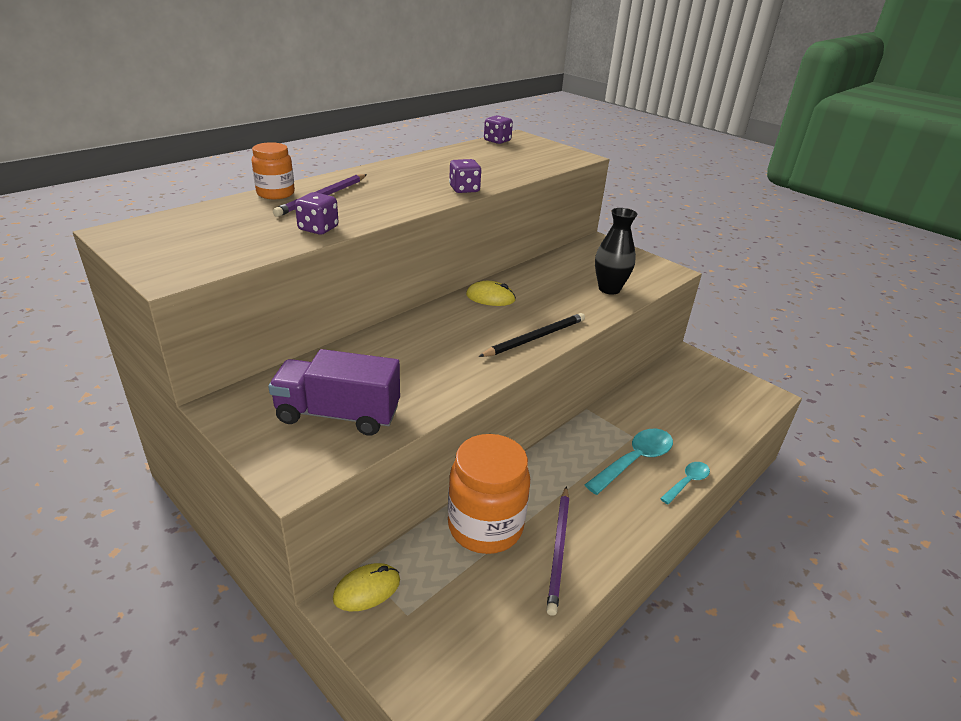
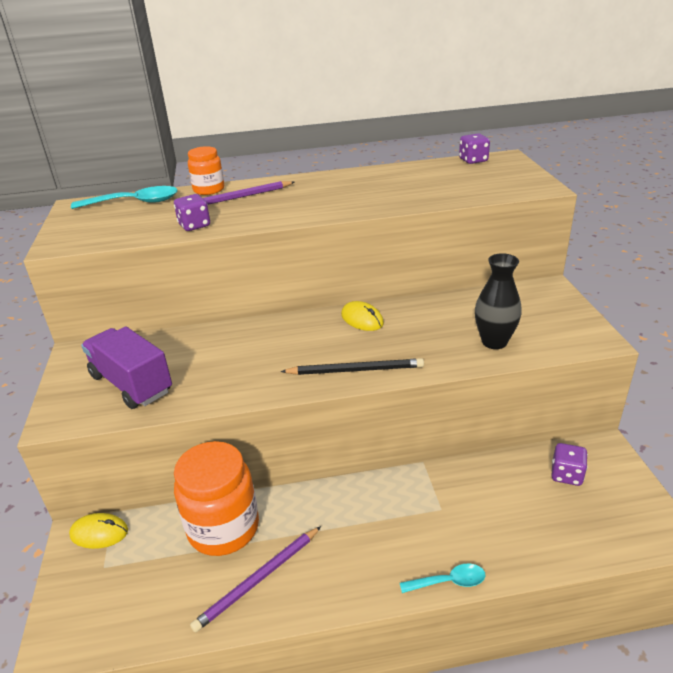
camera: 40 degrees right, 0 degrees up
(464, 189) = (362, 208): purple dice -> purple dice (566, 475)
(635, 460) = (417, 533): turquoise spoon -> turquoise spoon (134, 203)

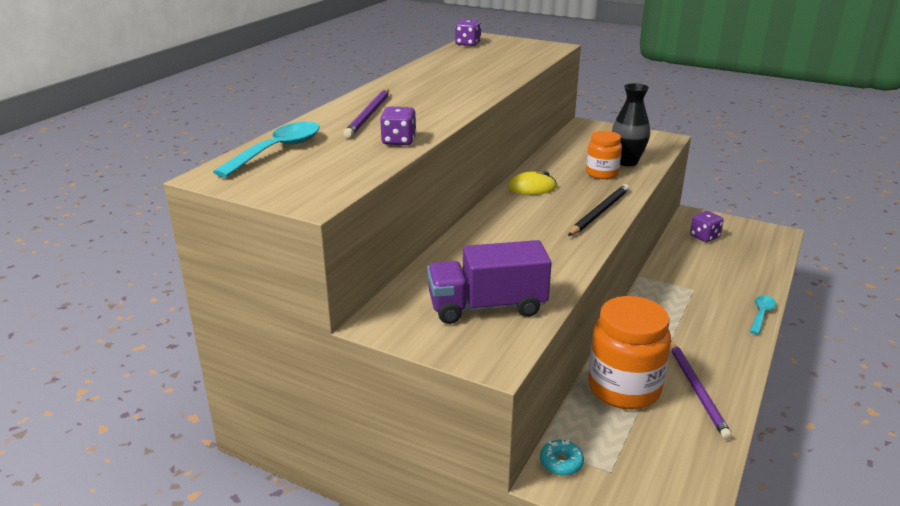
camera: 55 degrees left, 5 degrees down
(99, 533) = (561, 463): yellow mouse -> turquoise donut
(209, 190) = (320, 119): orange jar -> orange jar (602, 173)

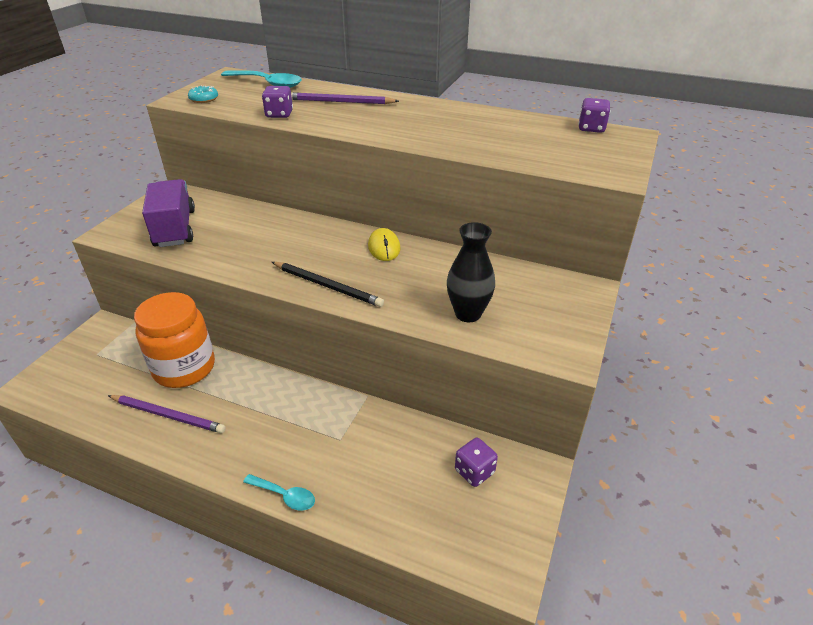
camera: 85 degrees right, 10 degrees up
(561, 463) = (115, 331): turquoise donut -> turquoise donut (204, 99)
(602, 173) = (428, 292): orange jar -> none
(697, 390) = (168, 415): purple pencil -> purple pencil turned 150 degrees counterclockwise

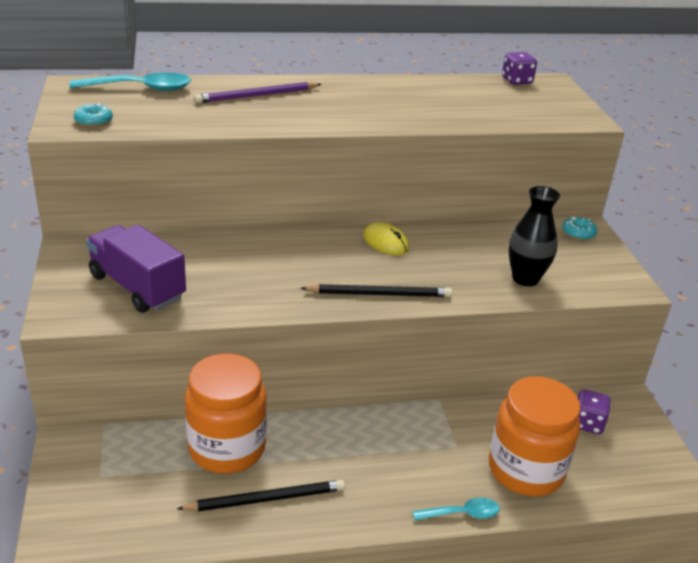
camera: 35 degrees left, 5 degrees down
(168, 415) = (266, 499): purple pencil -> black pencil
(279, 114) = (214, 122): purple dice -> none
(374, 486) = (525, 470): none -> orange jar
(572, 290) = (578, 233): none -> turquoise donut

